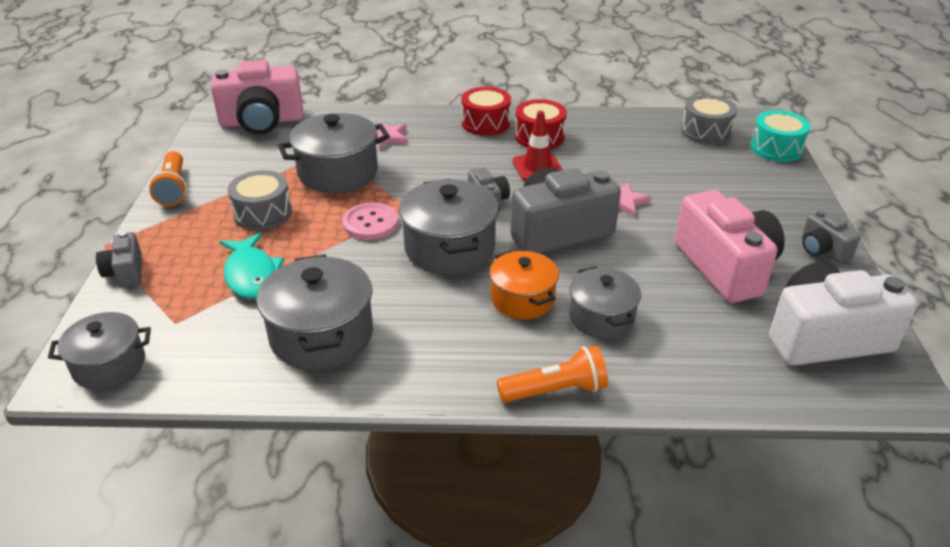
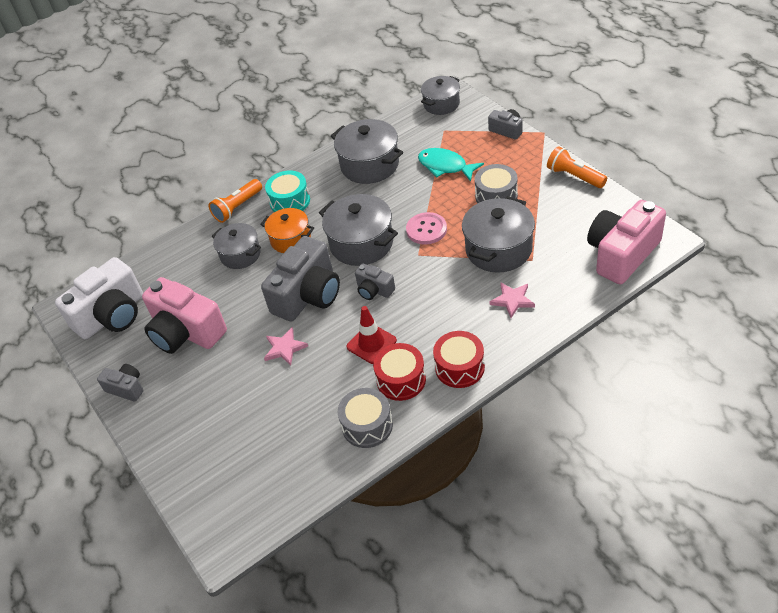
camera: 150 degrees right, 10 degrees up
(706, 132) = (267, 485): grey drum -> grey drum (367, 425)
(776, 148) = (193, 500): turquoise drum -> turquoise drum (290, 201)

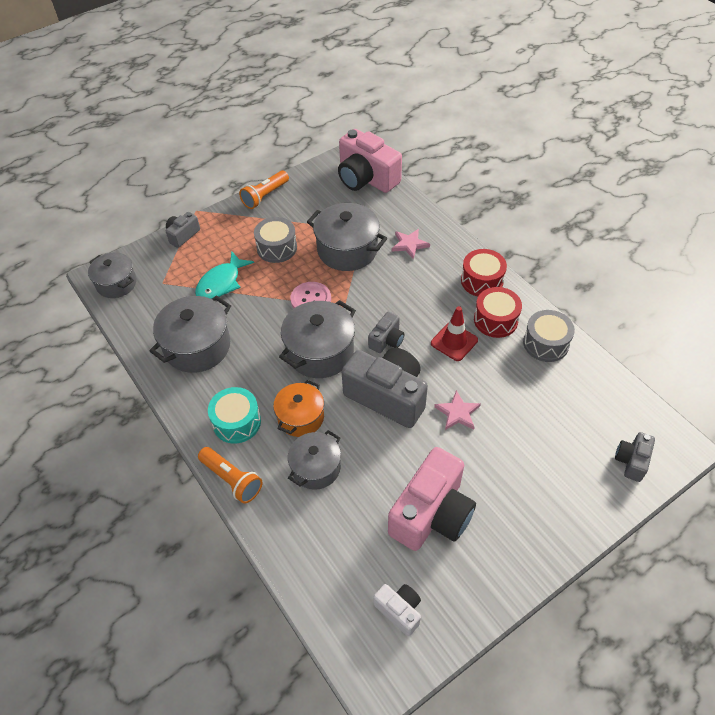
camera: 95 degrees left, 5 degrees up
(112, 315) = (399, 610): white camera -> white camera, size x0.49
(126, 388) = (512, 569): grey camera -> grey camera (631, 461)

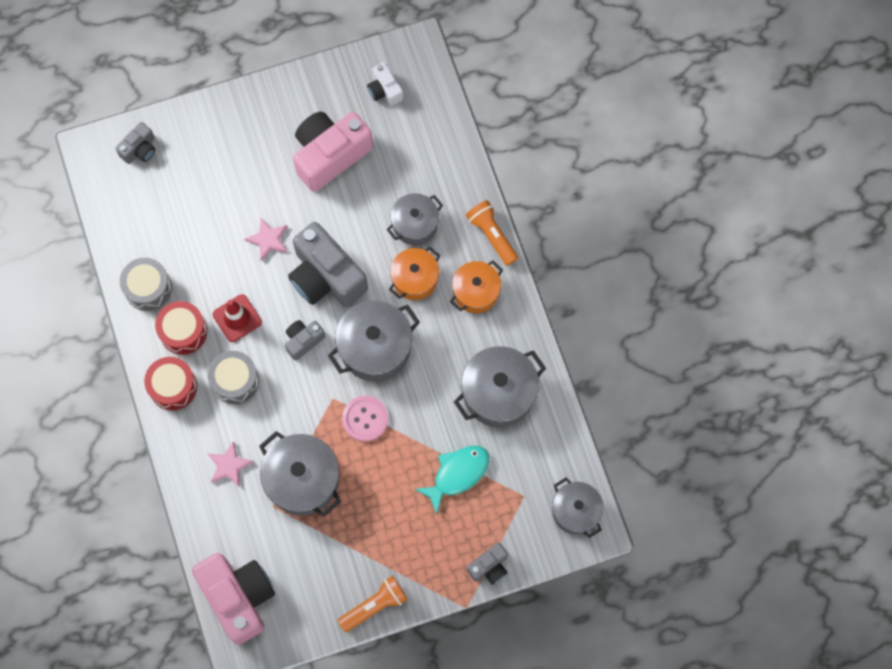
camera: 165 degrees left, 20 degrees up
(237, 422) = (476, 292): turquoise drum -> orange pot
(277, 248) = (382, 509): grey drum -> grey drum (235, 381)

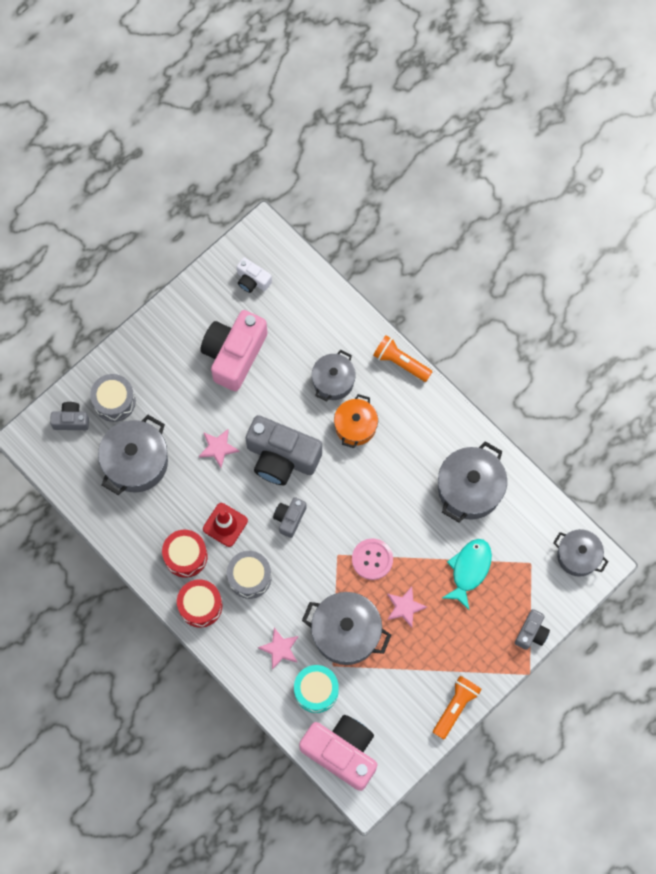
camera: 25 degrees left, 0 degrees up
(139, 149) = (71, 420): grey camera -> grey camera turned 105 degrees counterclockwise
(148, 288) = (138, 533): grey drum -> grey drum (114, 401)
(244, 523) = (316, 690): none -> turquoise drum
(374, 481) = (405, 607): none -> pink star
(375, 347) = (351, 497): grey pot -> grey pot (136, 462)
(476, 292) = (410, 414): orange pot -> none

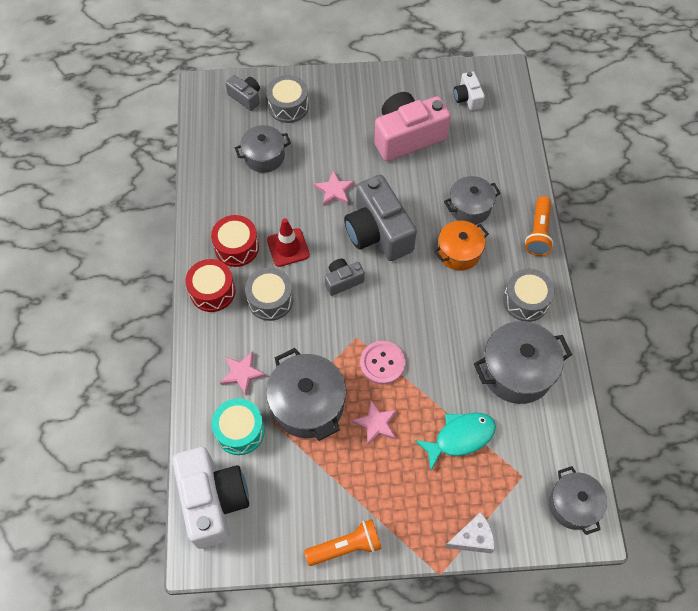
camera: 40 degrees right, 10 degrees down
(136, 462) = (264, 156): grey pot -> grey pot, size x0.65
(342, 752) = (213, 501): pink camera -> white camera
(400, 362) = (538, 232): orange flashlight -> orange flashlight turned 150 degrees counterclockwise
(434, 428) = (525, 301): none -> grey drum
(531, 633) = (472, 538): grey camera -> white cheese

